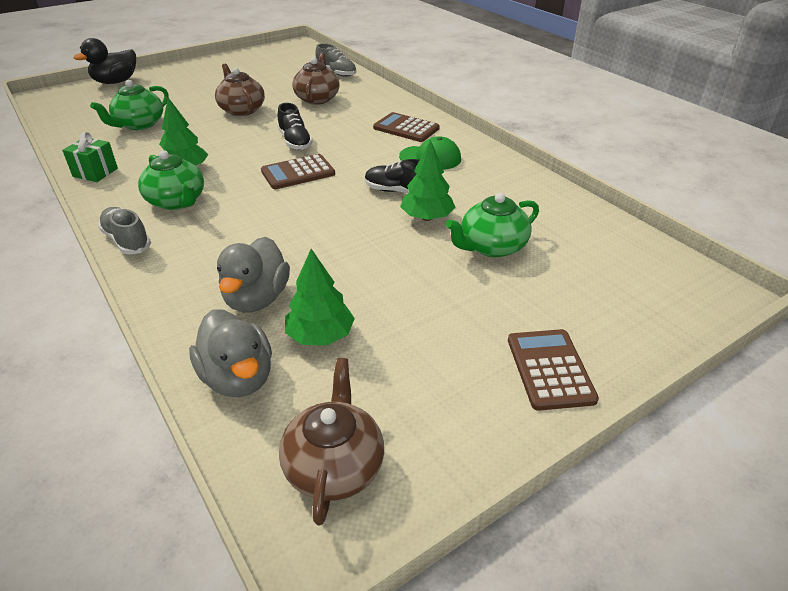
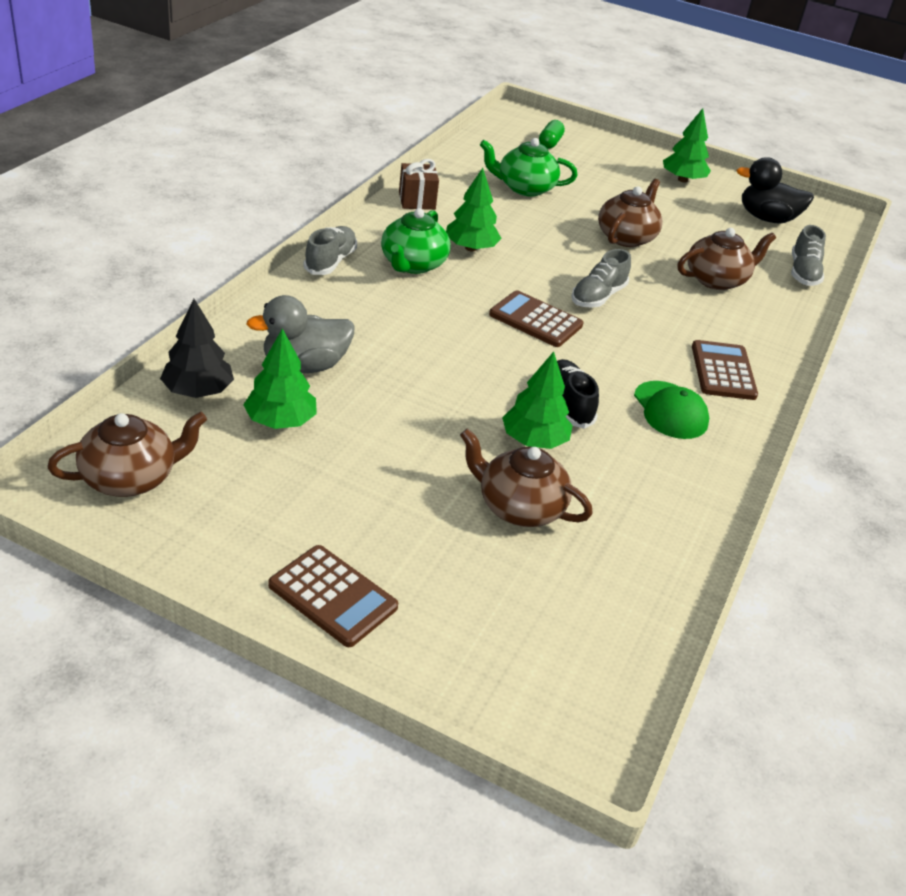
camera: 55 degrees right, 0 degrees up
(95, 172) = (417, 201): green gift -> brown gift
(98, 97) = (550, 143): none -> green capsule
(116, 82) = (592, 139): black duck -> black duck (767, 218)
(203, 71) = (683, 180): none -> green tree
(238, 378) = (198, 391): grey duck -> black tree
(295, 141) = (598, 297): black shoe -> grey shoe
(491, 247) = (519, 507): green teapot -> brown teapot
(549, 369) = (333, 596): brown calculator -> brown calculator turned 75 degrees clockwise

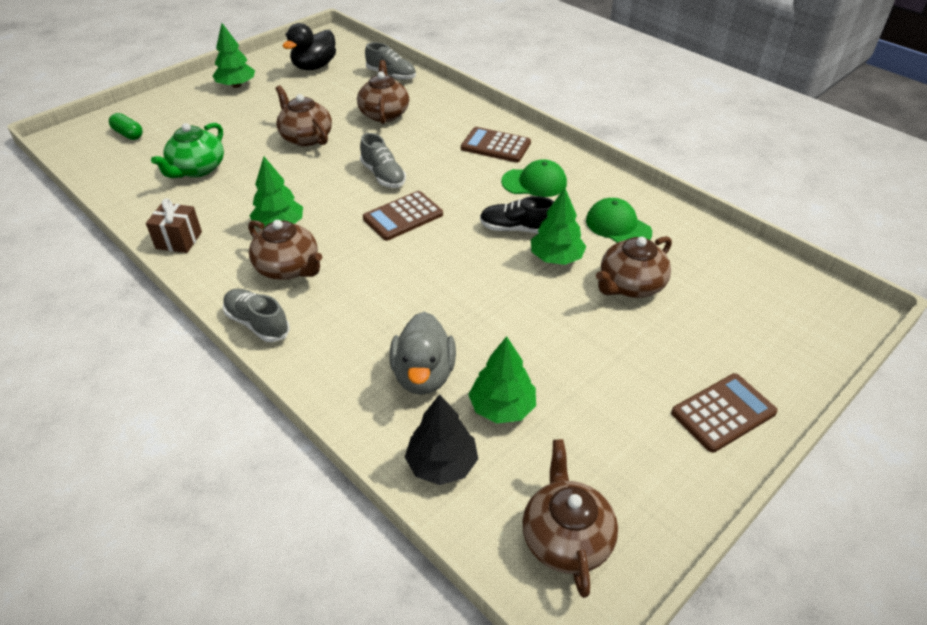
camera: 65 degrees left, 5 degrees up
(412, 264) = (288, 268): green teapot -> brown teapot
(631, 491) = (618, 226): none -> green cap

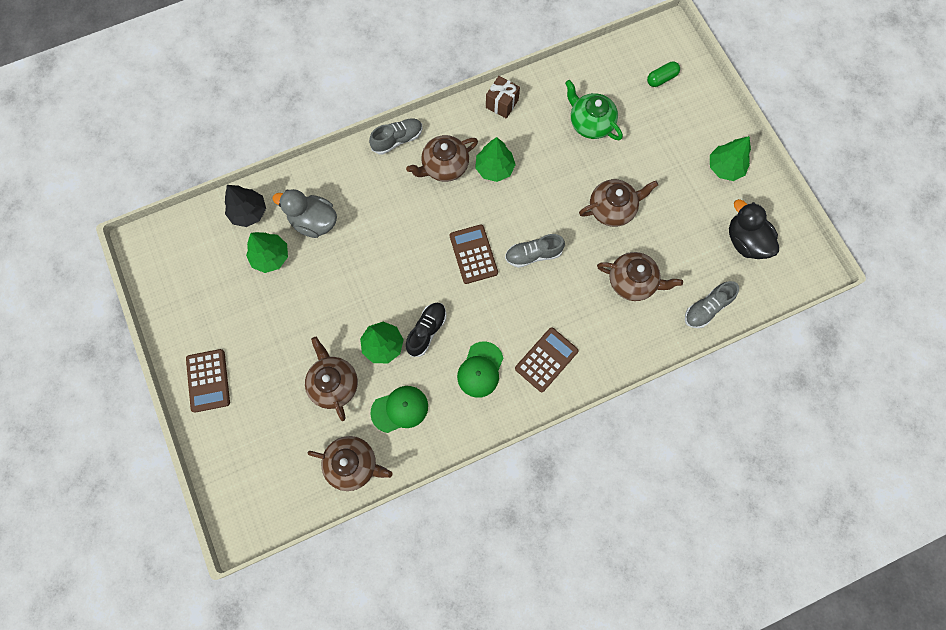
camera: 110 degrees right, 30 degrees up
(566, 537) = (179, 256): brown teapot -> brown teapot (353, 464)

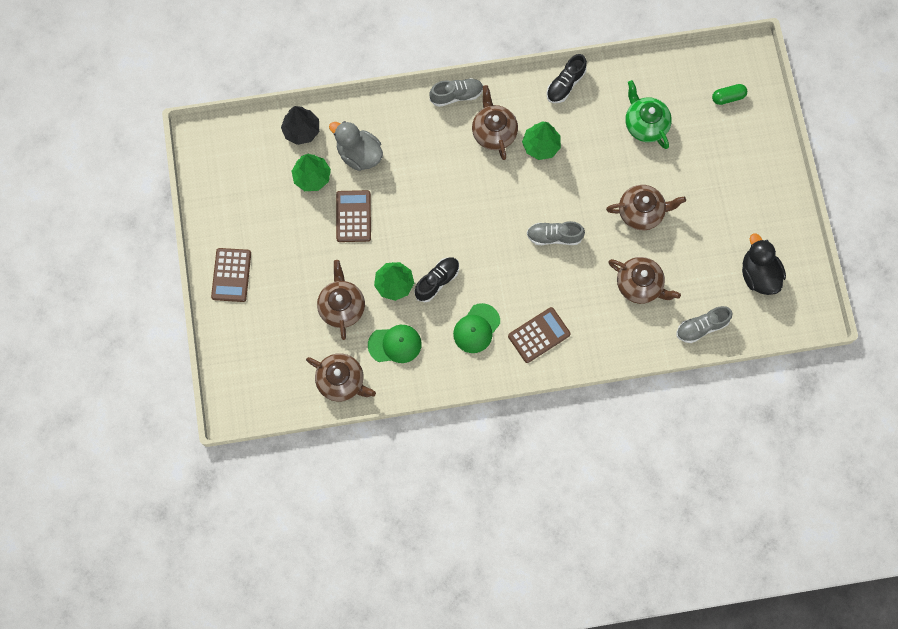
camera: 15 degrees right, 0 degrees up
(444, 166) = (494, 132): brown teapot -> brown teapot turned 90 degrees clockwise
(473, 254) = (498, 222): brown calculator -> brown calculator (353, 216)
(502, 104) = (565, 84): brown gift -> black shoe
(725, 167) = (762, 200): green tree -> none

